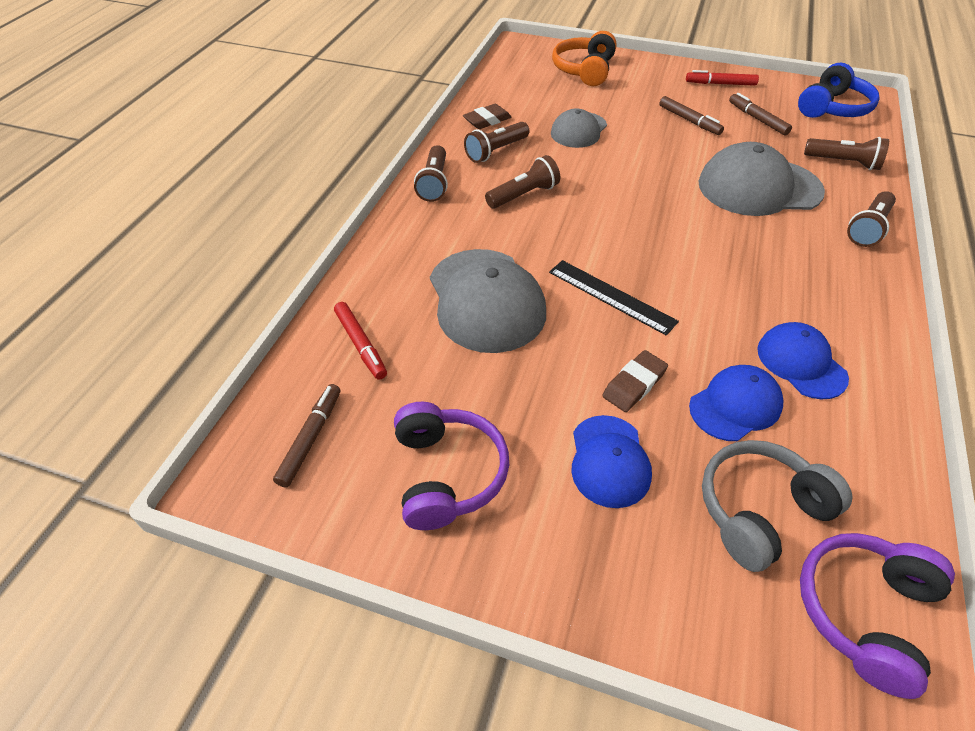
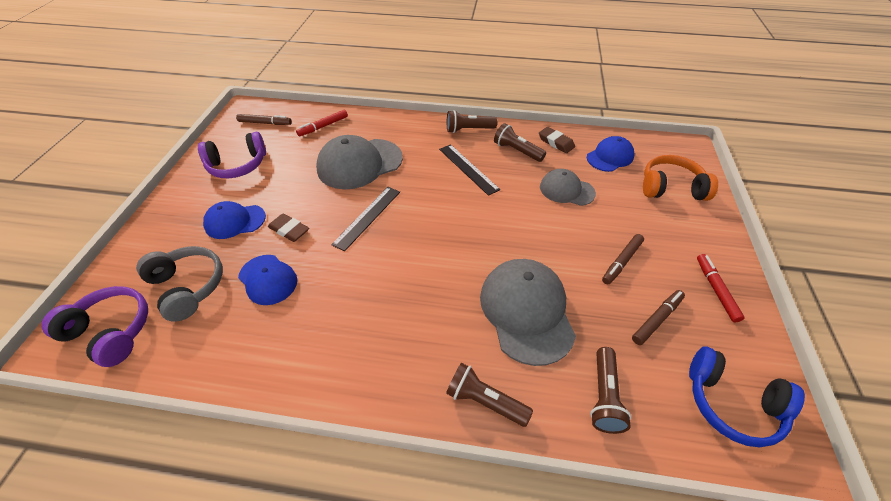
camera: 80 degrees right, 0 degrees up
(523, 195) = (468, 169): brown flashlight -> black ruler
(801, 363) = (304, 321): blue cap -> blue cap (610, 157)

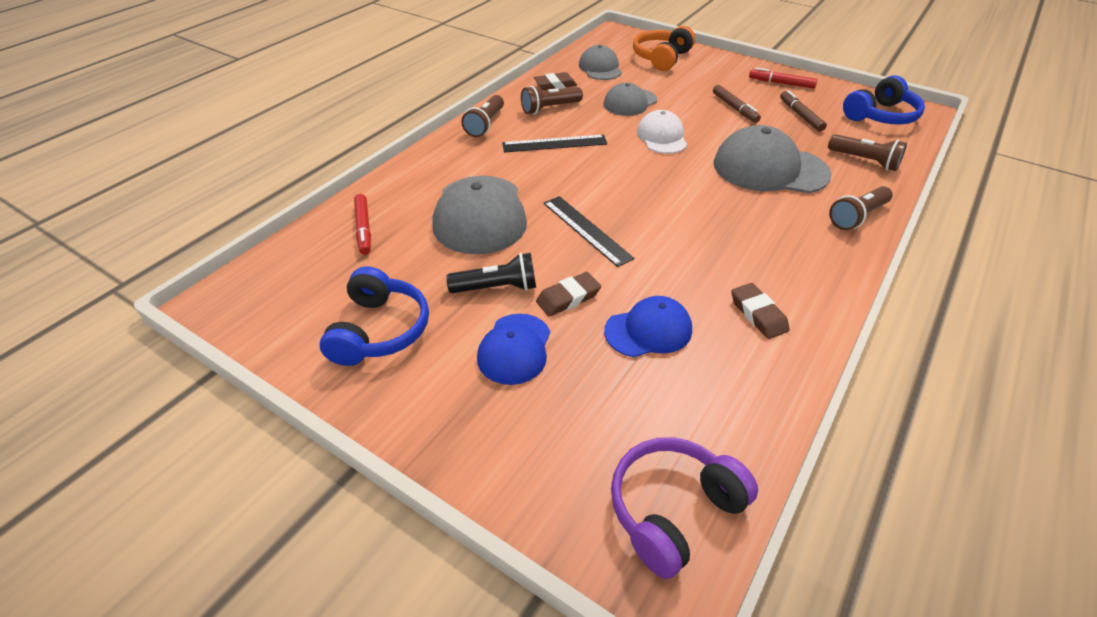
camera: 65 degrees left, 5 degrees down
(188, 287) = (623, 413): grey headphones -> none
(237, 165) = (379, 330): purple headphones -> blue headphones
(265, 123) = (290, 285): brown marker -> none
(288, 196) = (497, 287): none -> black flashlight
(304, 342) = (758, 314): none -> brown eraser
(525, 224) = (662, 137): none -> white cap
(610, 157) = (600, 68): blue cap -> grey cap

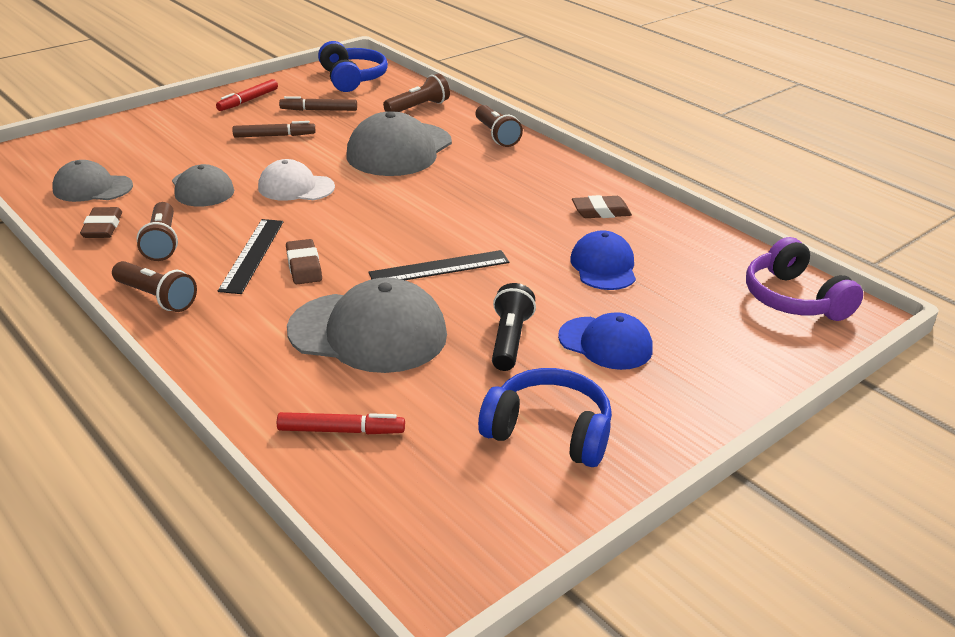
camera: 75 degrees left, 10 degrees down
(568, 298) = (543, 299): brown eraser -> brown eraser (304, 266)
(661, 58) = (114, 145): orange headphones -> none

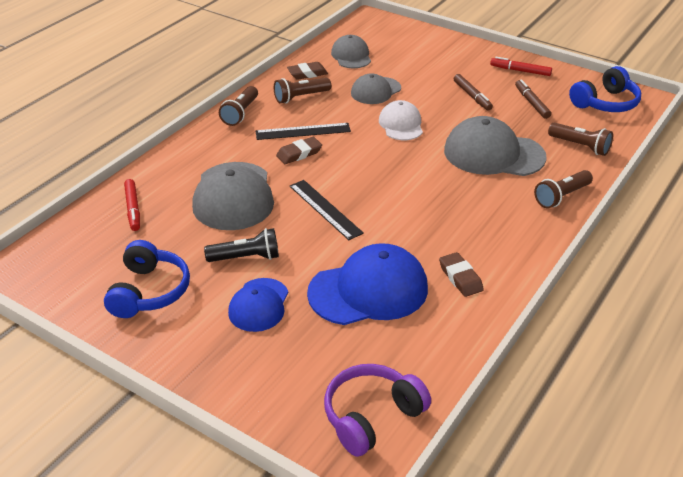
camera: 75 degrees right, 5 degrees up
(603, 266) = (369, 290): blue cap -> blue cap, size x1.68

